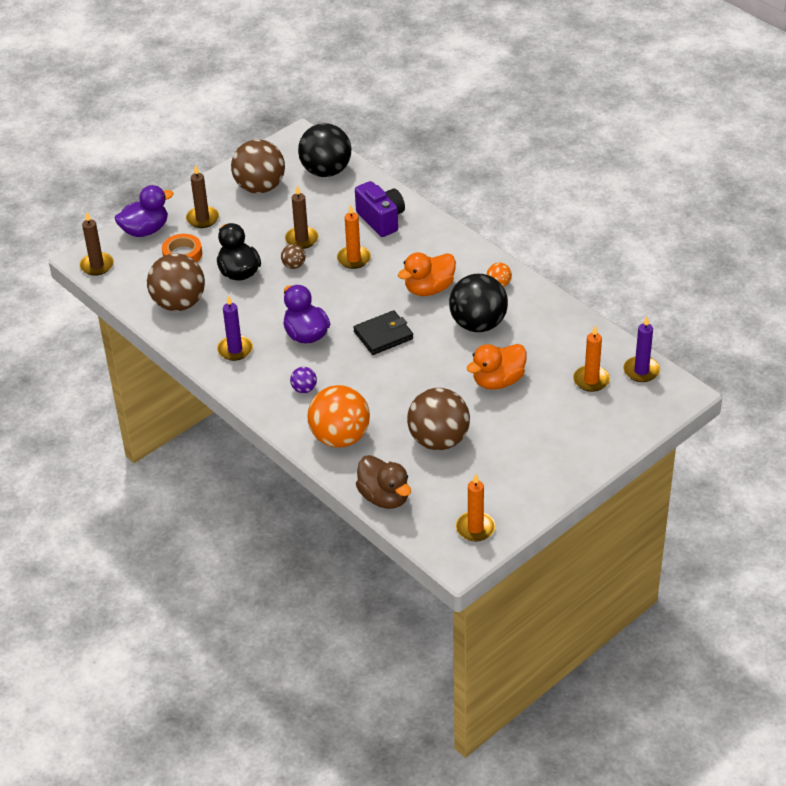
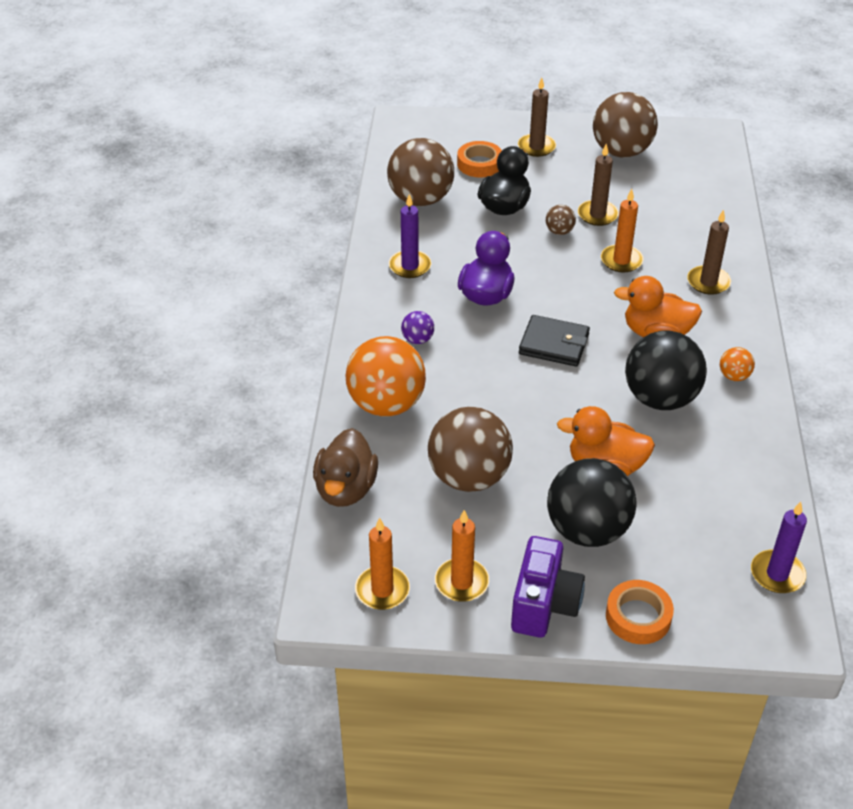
camera: 45 degrees right, 0 degrees up
(97, 265) = (402, 131): brown candle -> brown candle (708, 282)
(145, 230) = (477, 128): purple duck -> none
(326, 171) = (700, 173): black ball -> black ball (587, 530)
(381, 220) = (695, 244): purple camera -> purple camera (544, 604)
(591, 380) = (706, 540): orange candle -> orange candle (461, 582)
(607, 441) = (638, 616): none -> orange tape

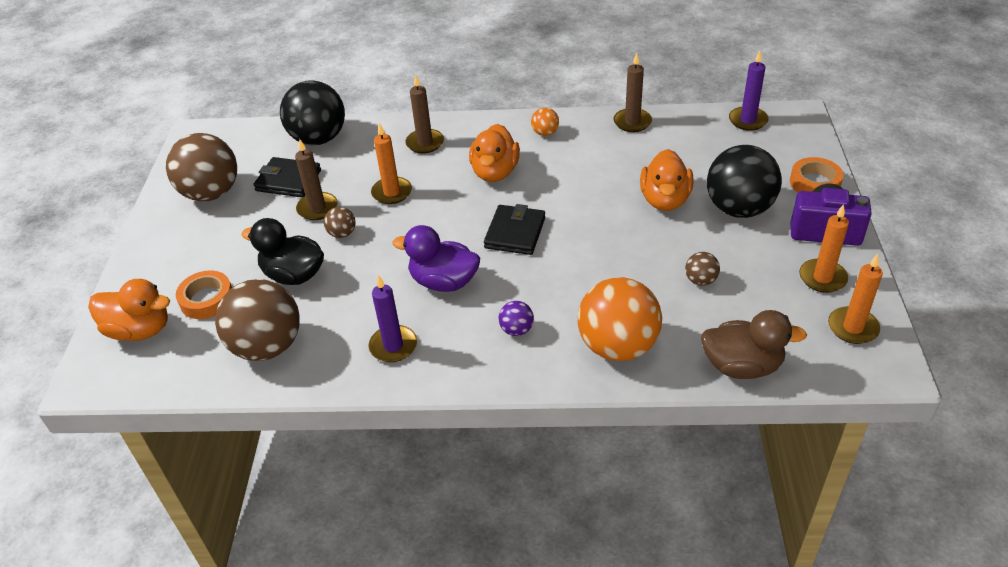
camera: 90 degrees left, 0 degrees up
(449, 136) = (140, 330): none -> orange duck
(468, 477) = (700, 280): brown ball -> brown ball, size x0.44
(536, 147) = (185, 254): brown candle -> brown candle (632, 122)
(641, 194) = (288, 180): none -> black wallet
(660, 398) = (578, 170): black ball -> black ball (318, 139)

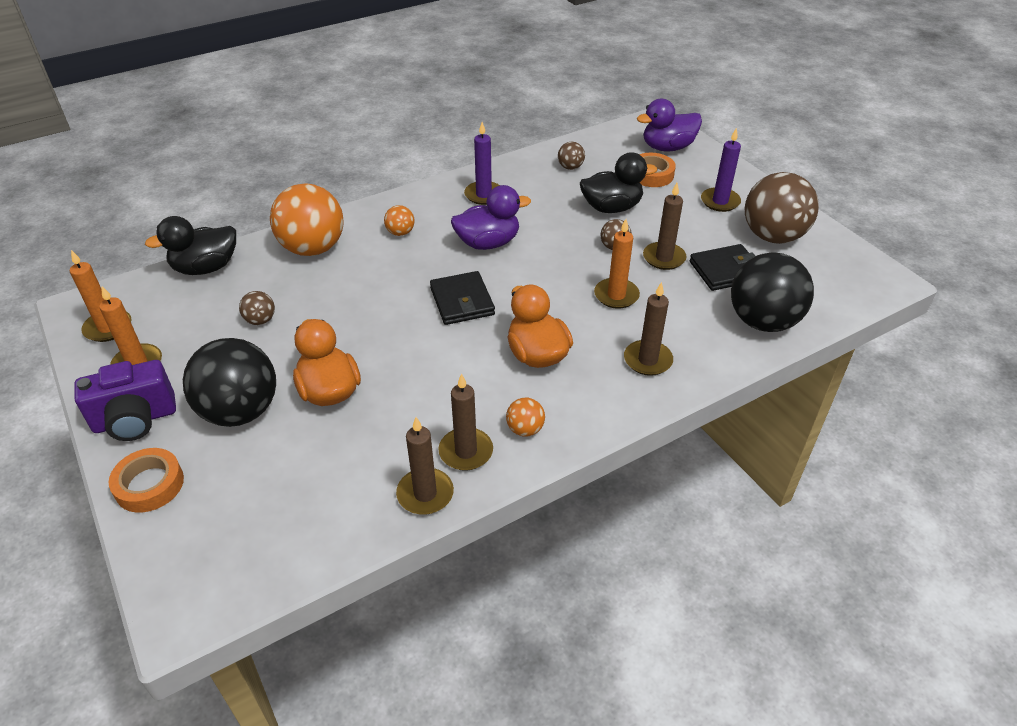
camera: 145 degrees right, 0 degrees up
(140, 330) = (667, 147): orange duck -> purple duck
(267, 346) = (570, 167): brown ball -> brown ball, size x0.44
(516, 330) = (400, 232): purple ball -> orange ball
(592, 134) = (466, 451): none -> brown candle
(742, 366) = (206, 268): brown duck -> black duck
(748, 120) = (259, 567): purple candle -> purple candle (720, 201)

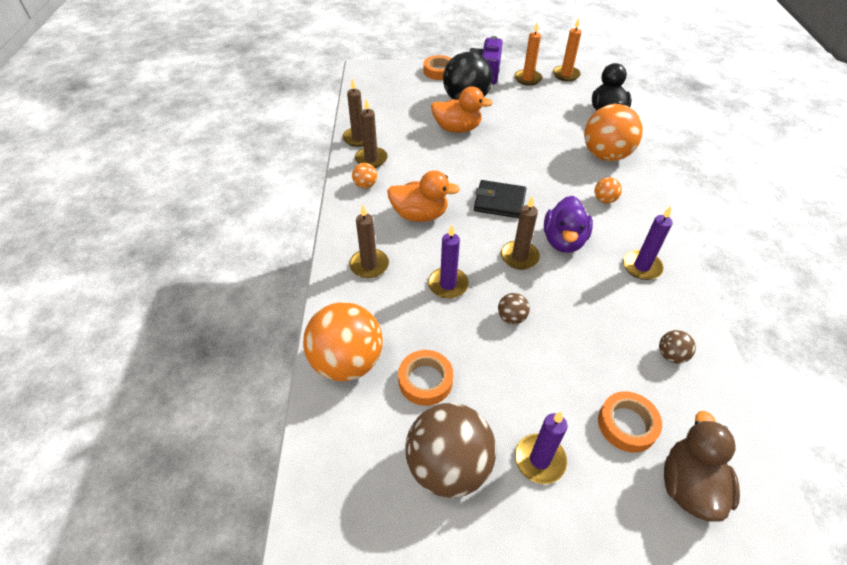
camera: 120 degrees right, 5 degrees up
(260, 320) = (538, 120): brown ball -> none
(611, 208) = (576, 349): black duck -> none
(616, 295) = (448, 285): orange candle -> purple candle
(664, 258) = (474, 344): brown candle -> brown candle (519, 257)
(667, 147) = (689, 485): purple duck -> brown duck
(726, 271) = (425, 380): black wallet -> orange tape
(763, 321) = (347, 362): black ball -> orange ball

